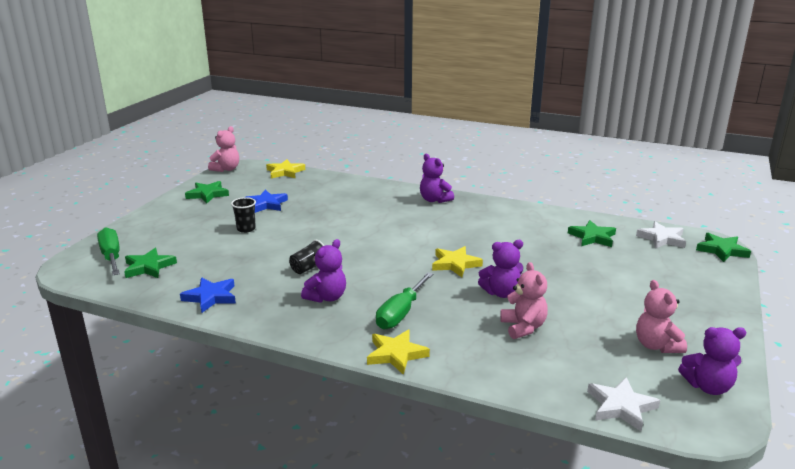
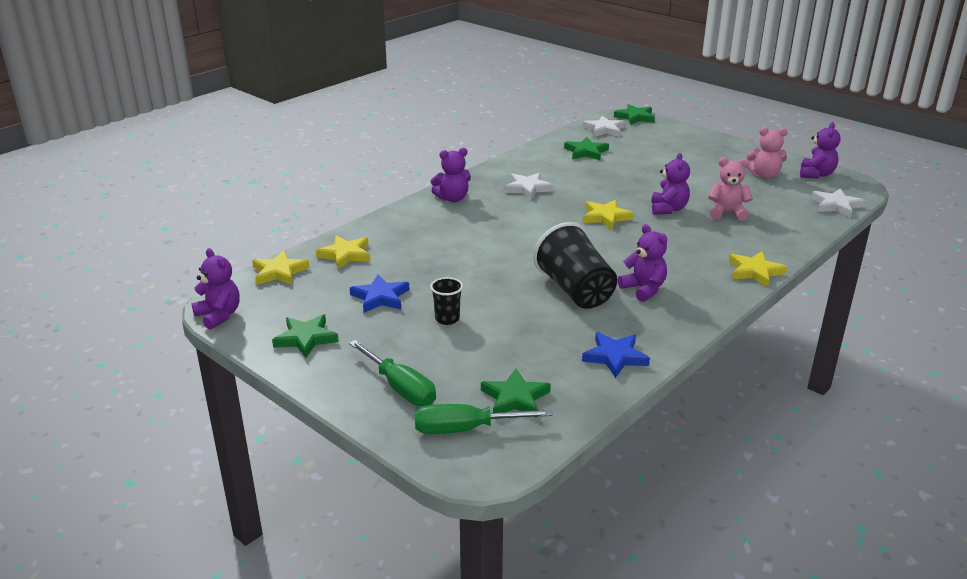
camera: 70 degrees left, 5 degrees up
(226, 169) = (219, 316): pink teddy bear -> purple teddy bear
(309, 268) = (575, 290): black cup -> black cup, size x2.03
(319, 184) = (346, 255): none -> yellow star
(401, 313) = (687, 258): green screwdriver -> green screwdriver (400, 388)
(482, 224) = (528, 188): none -> white star

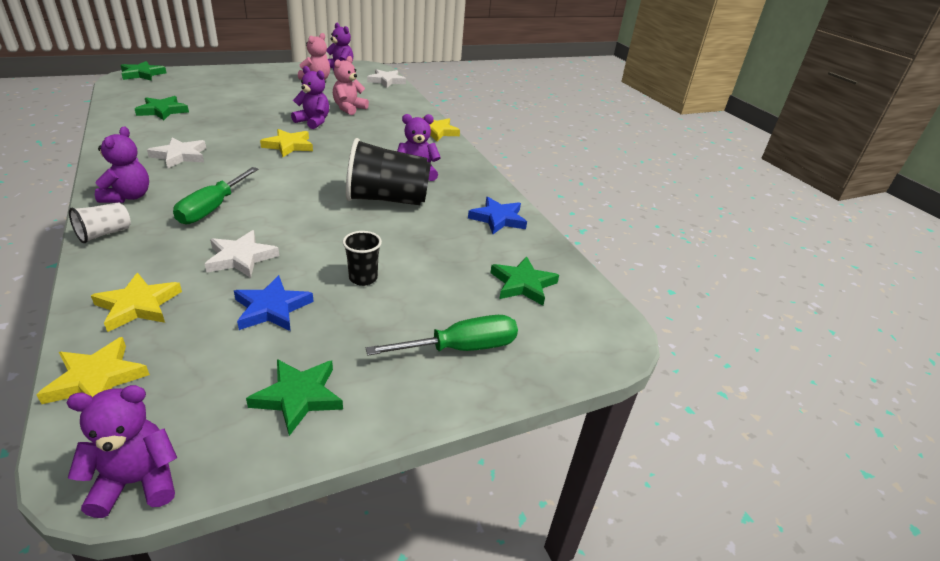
camera: 70 degrees left, 5 degrees up
(404, 212) = (104, 234): none -> white cup
(465, 429) = (553, 327): green screwdriver -> green screwdriver (212, 208)
(604, 130) = (138, 91): white star -> white star (241, 258)

